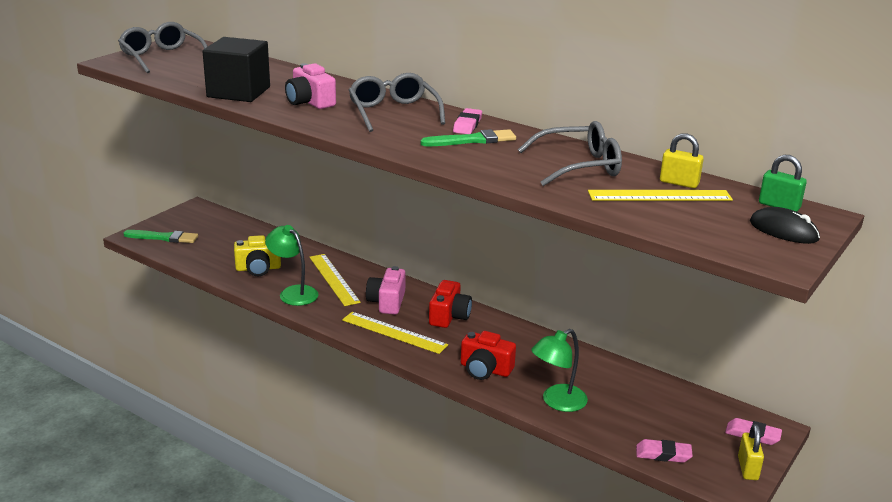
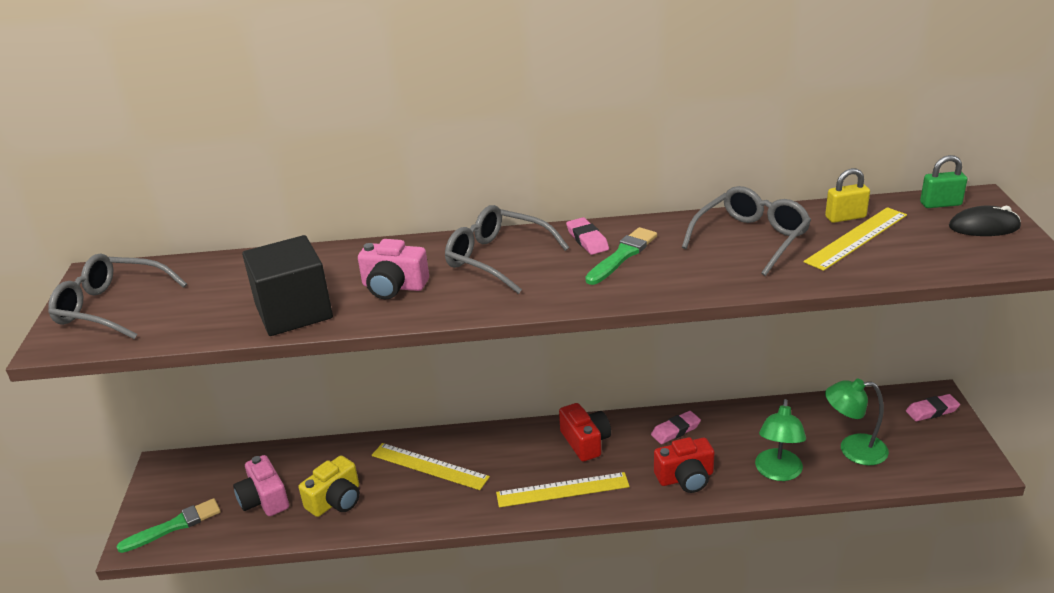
camera: 35 degrees left, 5 degrees up
(293, 292) = (410, 506): green lamp -> green lamp (853, 449)
(387, 302) = (513, 461): pink camera -> pink camera (264, 499)
(663, 454) = (905, 469): pink eraser -> pink eraser (675, 430)
(748, 468) = (966, 443): yellow padlock -> none

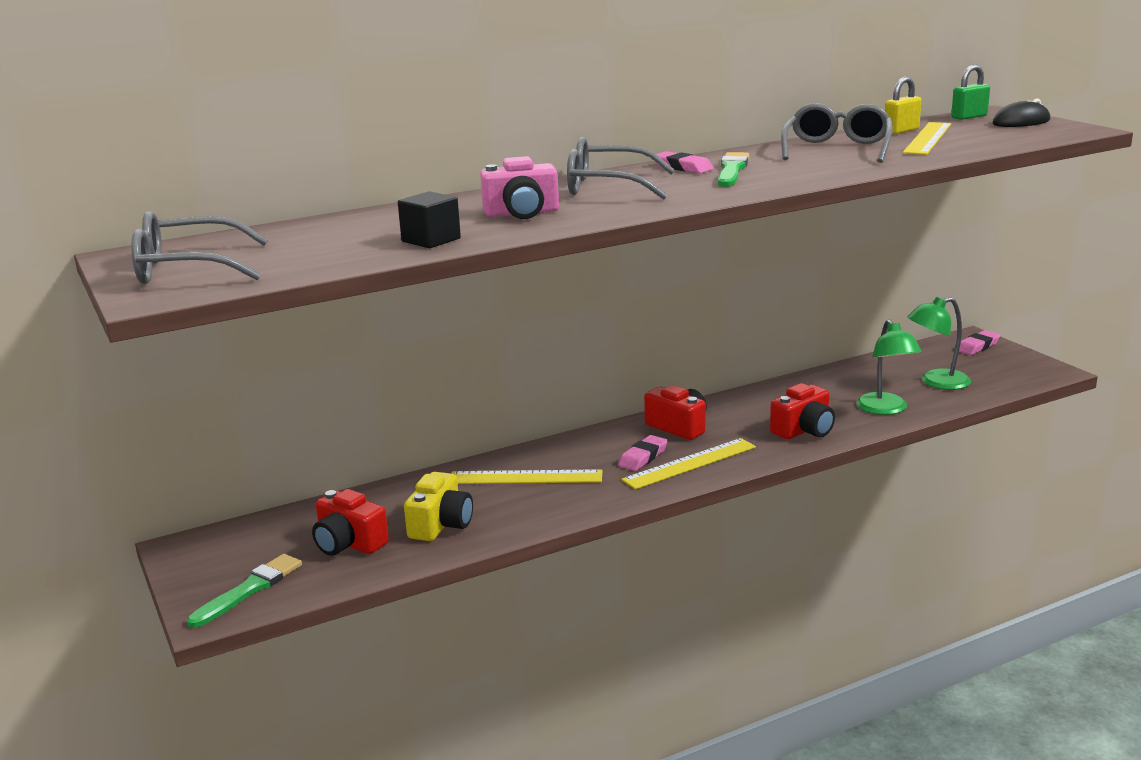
camera: 25 degrees left, 10 degrees down
(264, 499) = (349, 543): pink camera -> red camera
(294, 312) = (431, 240): black cube -> black cube, size x0.55
(675, 430) = (761, 402): pink eraser -> pink eraser (643, 457)

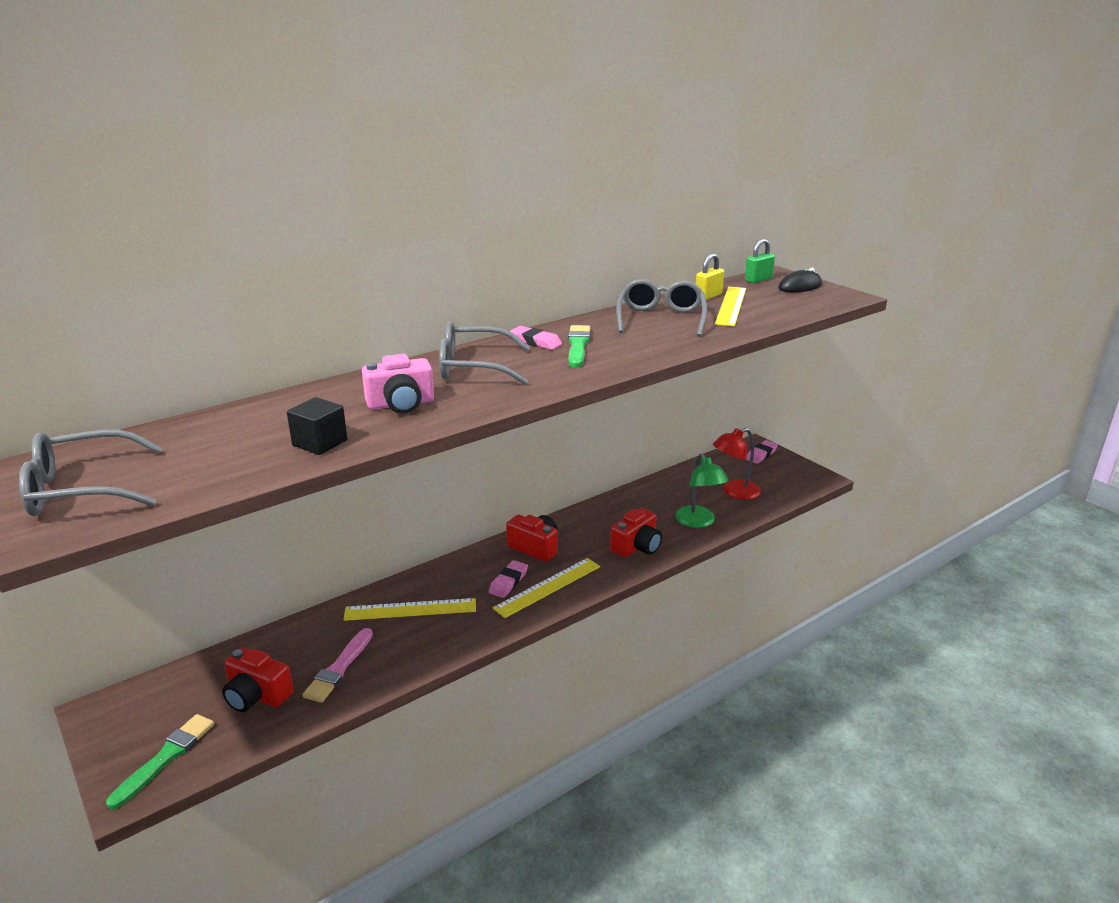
camera: 10 degrees left, 5 degrees up
(441, 525) = (339, 668): yellow camera -> pink brush
(936, 382) = (734, 492): green lamp -> red lamp

